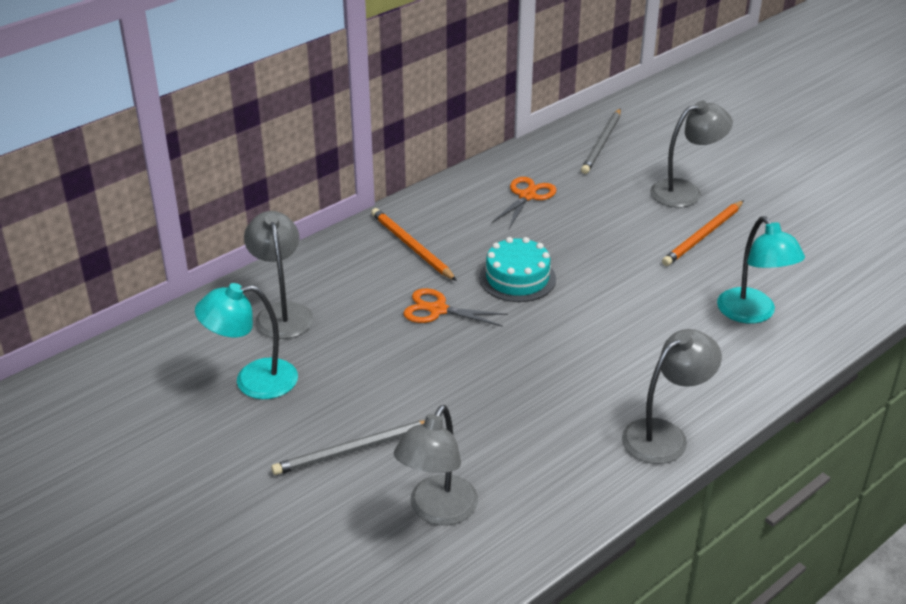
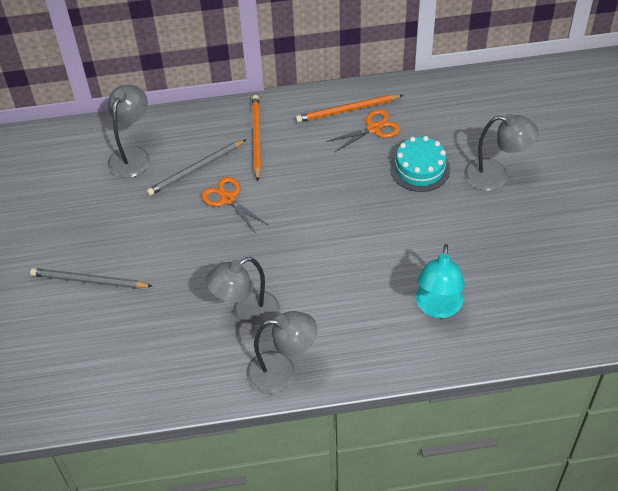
camera: 35 degrees right, 15 degrees up
(253, 381) = (75, 200): turquoise lamp -> none
(437, 511) = (98, 350): grey lamp -> grey lamp (247, 315)
(517, 278) = (302, 197): turquoise cake -> turquoise cake (420, 168)
(601, 143) = (474, 103): grey pencil -> grey pencil (196, 169)
(703, 236) = (469, 222): orange pencil -> orange pencil (347, 110)

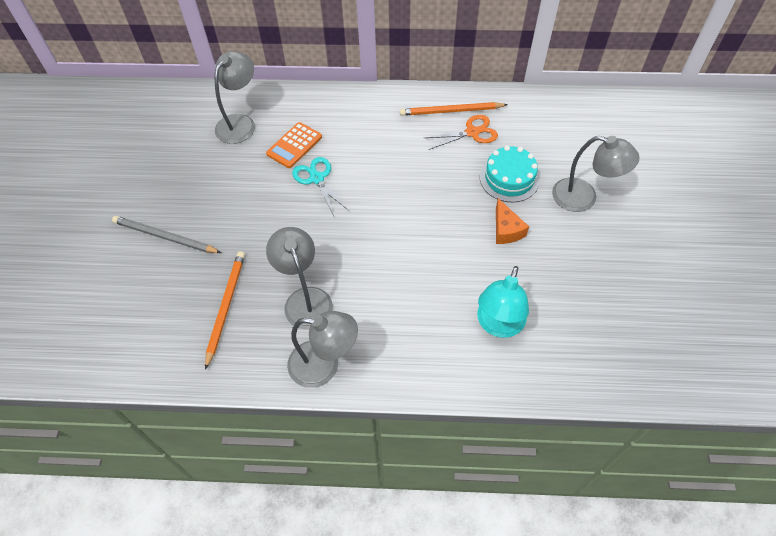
camera: 10 degrees right, 5 degrees up
(196, 169) = (294, 145): grey pencil -> orange calculator
(228, 199) = (317, 178): orange scissors -> turquoise scissors
(247, 315) = (305, 299): grey lamp -> grey lamp turned 90 degrees clockwise
(256, 138) = (358, 124): orange pencil -> orange pencil (226, 307)
(427, 218) = (506, 230): none -> orange cheese

